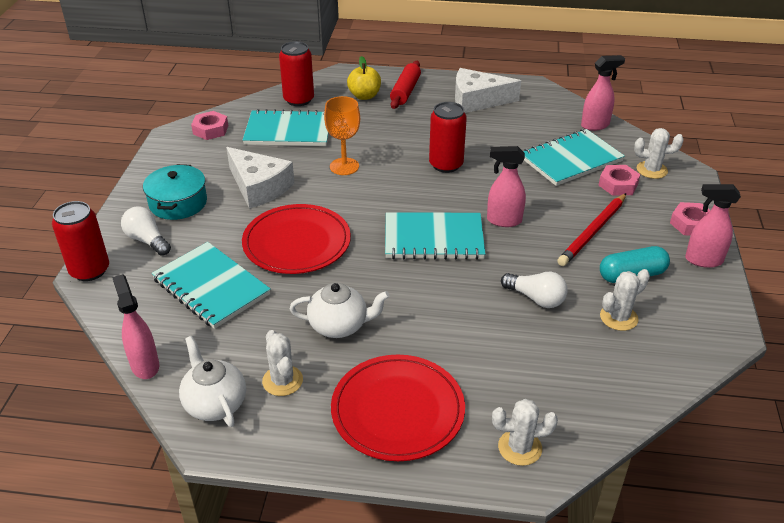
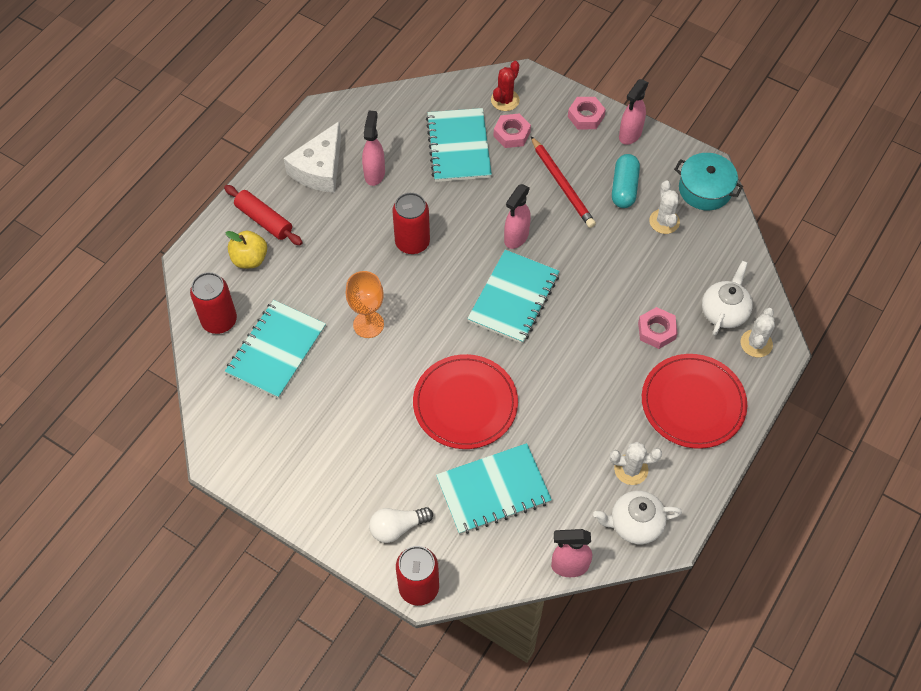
camera: 65 degrees left, 20 degrees up
(178, 203) = (349, 486): turquoise pot -> turquoise pot (705, 189)
(210, 130) = (229, 421): pink nut -> pink nut (656, 331)
(259, 187) = (362, 408): white cheese -> none
(339, 326) = (588, 408): white teapot -> white teapot (724, 312)
(536, 298) = (620, 262): white light bulb -> none
(595, 125) = (417, 101): pink spray bottle -> pink spray bottle (374, 173)
(651, 170) = (505, 100): white cactus -> red cactus

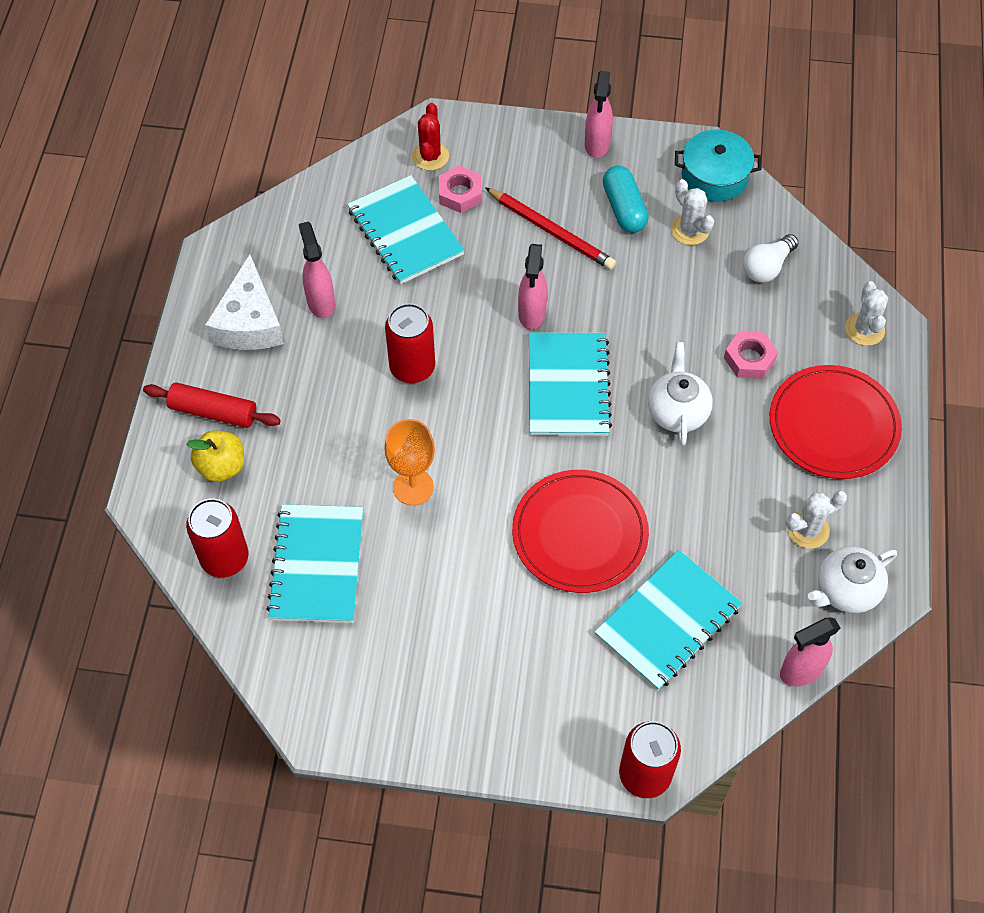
camera: 25 degrees left, 0 degrees up
(397, 527) = (581, 715): white light bulb -> white light bulb (767, 267)
(586, 116) = (535, 141): pink nut -> none
(724, 312) = (811, 307): white teapot -> white teapot (677, 411)

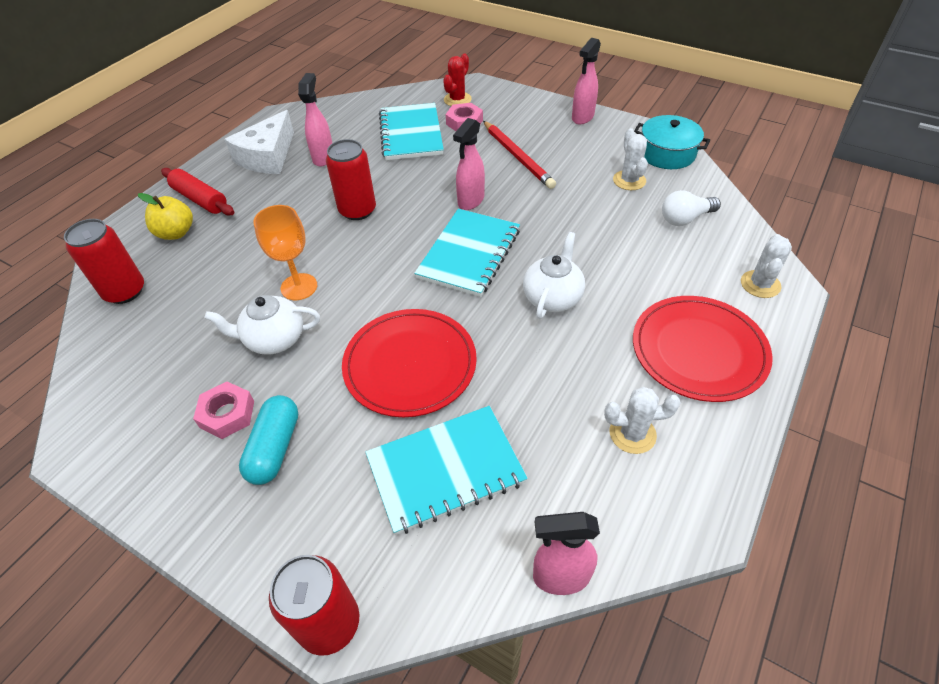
camera: 25 degrees right, 10 degrees down
(317, 565) = (184, 318): turquoise notebook -> none
(624, 208) = (582, 156): turquoise capsule -> turquoise capsule (275, 448)
(749, 359) = (639, 277): pink nut -> pink nut (227, 414)
(845, 590) = (649, 508): white teapot -> white teapot (274, 339)

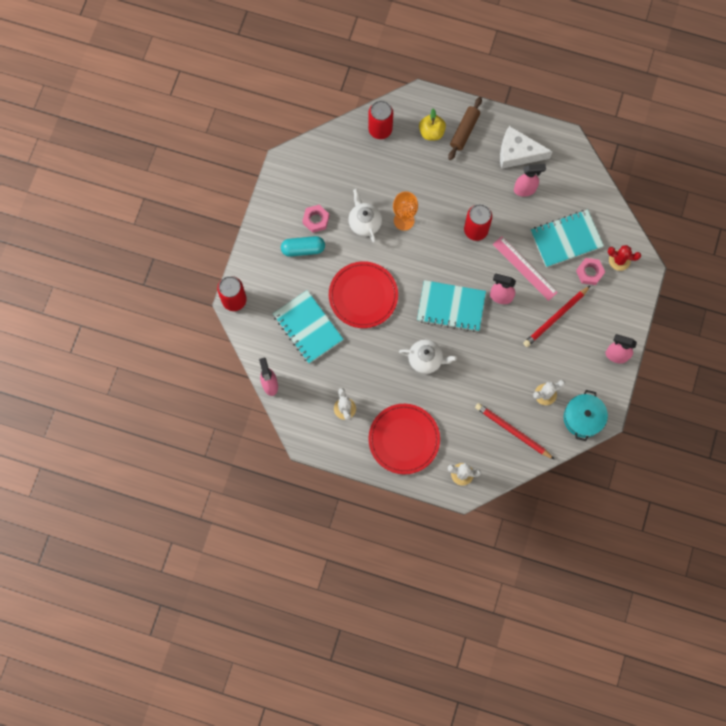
camera: 75 degrees right, 25 degrees up
(200, 199) = (464, 131): red rolling pin -> brown rolling pin
(436, 173) = (524, 268): none -> pink ruler
(685, 219) = (513, 431): white light bulb -> red pencil

